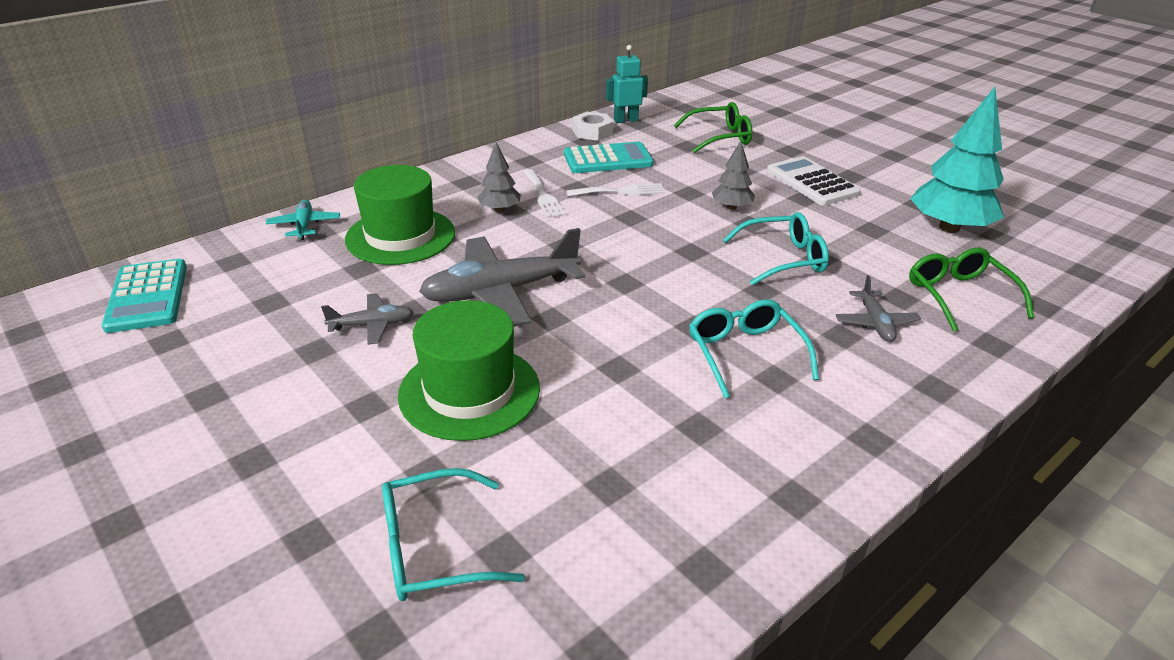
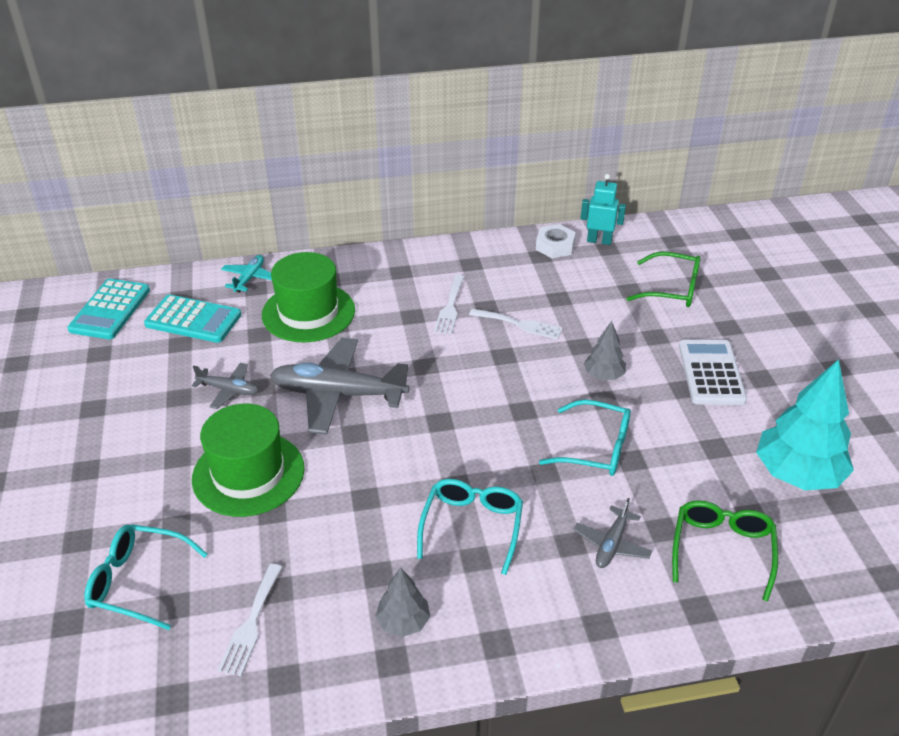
camera: 30 degrees right, 5 degrees up
(500, 209) = (403, 310): grey tree -> grey tree (403, 622)
(608, 159) = (540, 284): turquoise calculator -> turquoise calculator (193, 320)
(614, 531) = (251, 623): none -> white fork

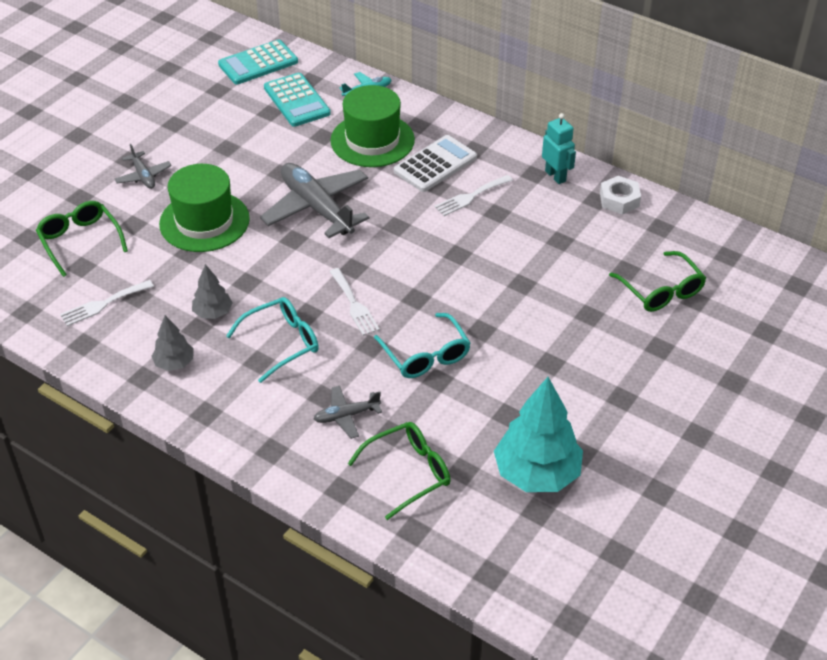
camera: 45 degrees right, 5 degrees up
(138, 582) = (80, 241): turquoise glasses -> green glasses
(228, 390) = (258, 162): grey plane -> grey plane (143, 176)
(519, 324) = (501, 240): white fork -> white fork (354, 304)
(599, 241) = (663, 217): turquoise robot -> turquoise robot (555, 176)
(603, 375) = (506, 315): grey tree -> grey tree (213, 313)
(711, 373) = (588, 368): white calculator -> white calculator (435, 164)

